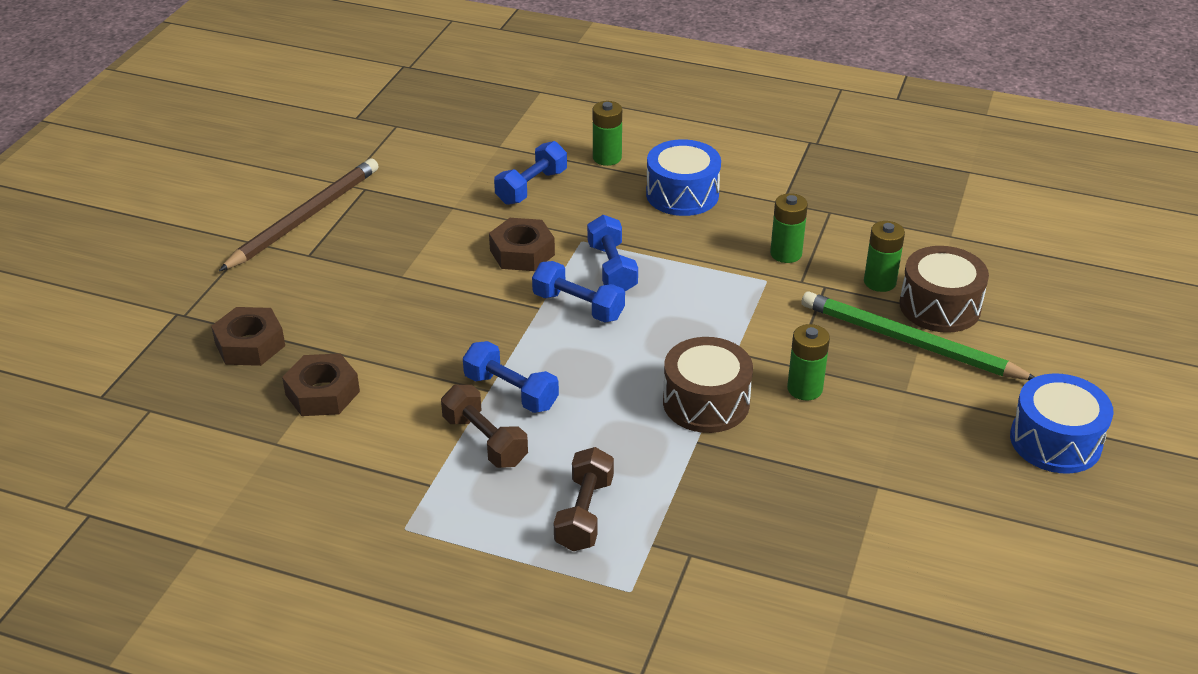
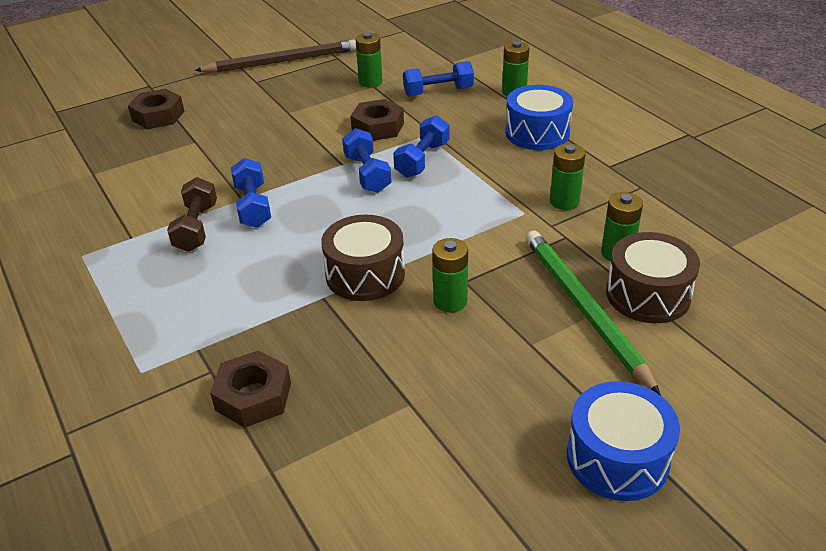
camera: 40 degrees right, 0 degrees up
(322, 393) = (154, 158): brown nut -> brown nut (253, 396)
(444, 204) = (370, 82): none -> green battery
(584, 514) = (186, 304): brown dumbbell -> none

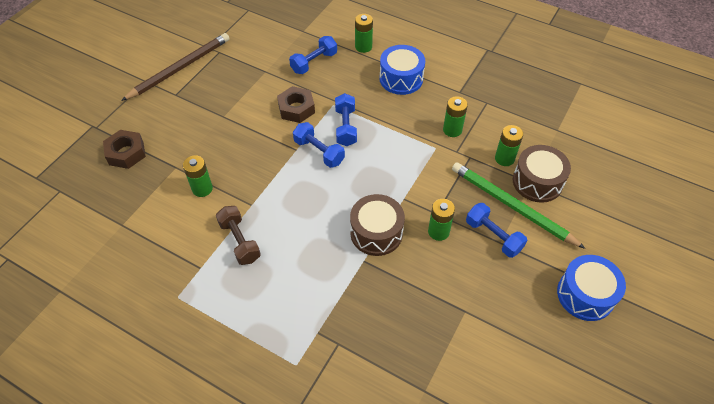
camera: 30 degrees left, 15 degrees up
(253, 206) = (264, 208): blue dumbbell -> blue dumbbell (493, 236)
(253, 396) = (377, 348): brown nut -> none
(370, 82) = (261, 68): green battery -> green battery (202, 189)

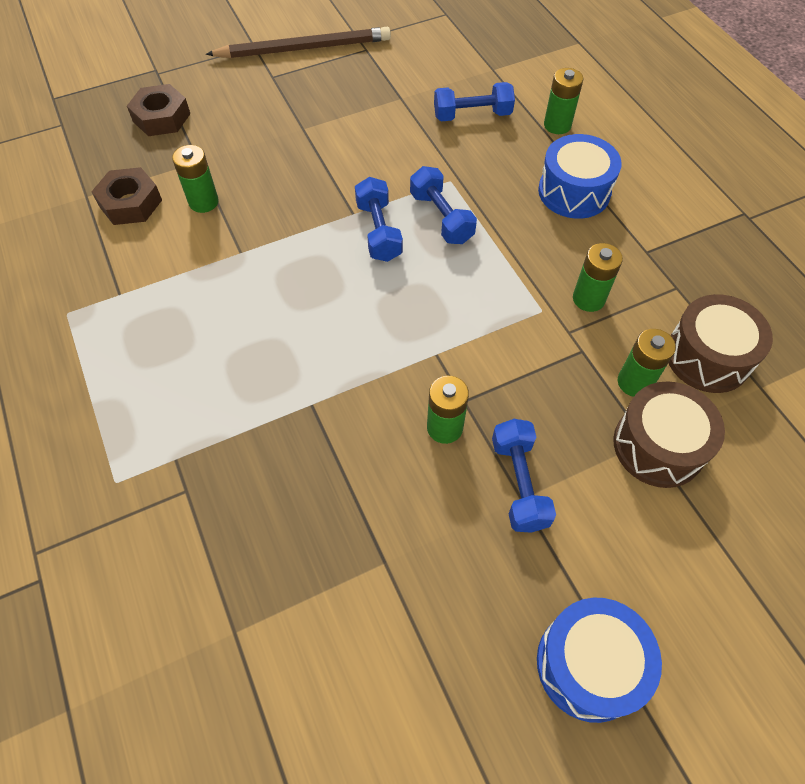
camera: 35 degrees right, 5 degrees up
(240, 241) = (188, 289): brown dumbbell -> none
(296, 108) = (398, 162): brown nut -> brown nut (130, 203)
(346, 127) = (441, 218): blue dumbbell -> blue dumbbell turned 60 degrees counterclockwise
(376, 233) = (359, 378): brown drum -> brown drum (707, 357)
(512, 206) = (585, 457): green pencil -> none

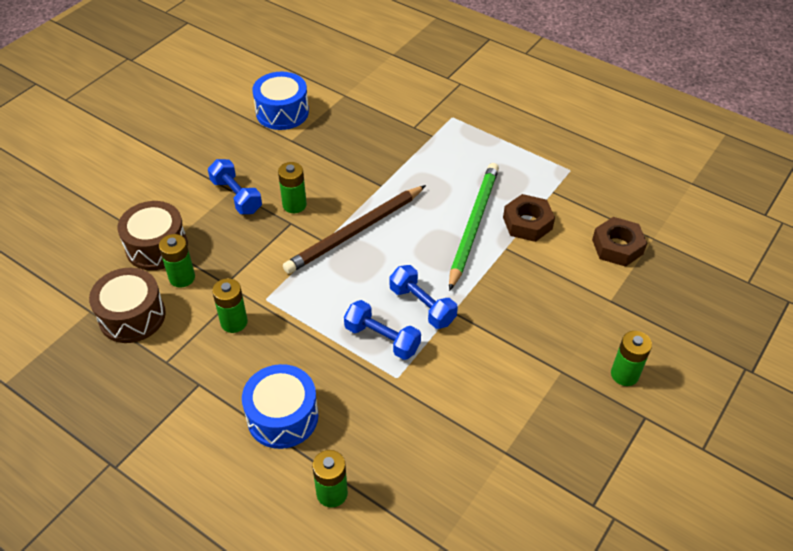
camera: 150 degrees right, 10 degrees down
(161, 117) = (684, 325): brown nut -> brown nut (527, 223)
(203, 202) = (569, 270): green battery -> green battery (624, 374)
(249, 294) = (473, 225): none -> green pencil
(304, 48) = (653, 471): brown pencil -> brown pencil (355, 232)
(472, 115) = (422, 463): blue dumbbell -> none
(589, 665) = (171, 143): blue drum -> blue drum (282, 112)

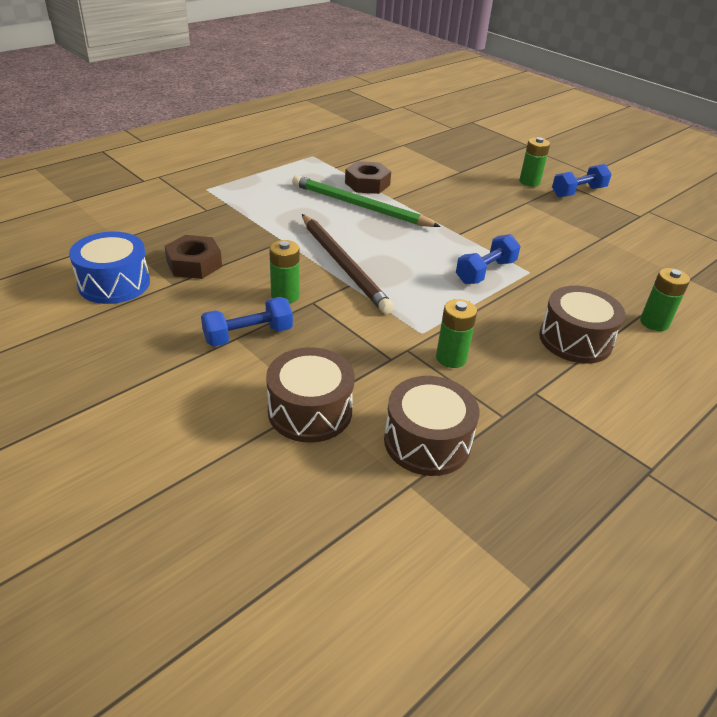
camera: 80 degrees left, 10 degrees down
(182, 278) = (372, 392): green battery -> none
(282, 416) = (575, 340): blue drum -> brown drum
(422, 305) = (449, 246): blue dumbbell -> blue dumbbell (578, 192)
(617, 247) = (406, 158): brown nut -> brown nut (194, 264)

